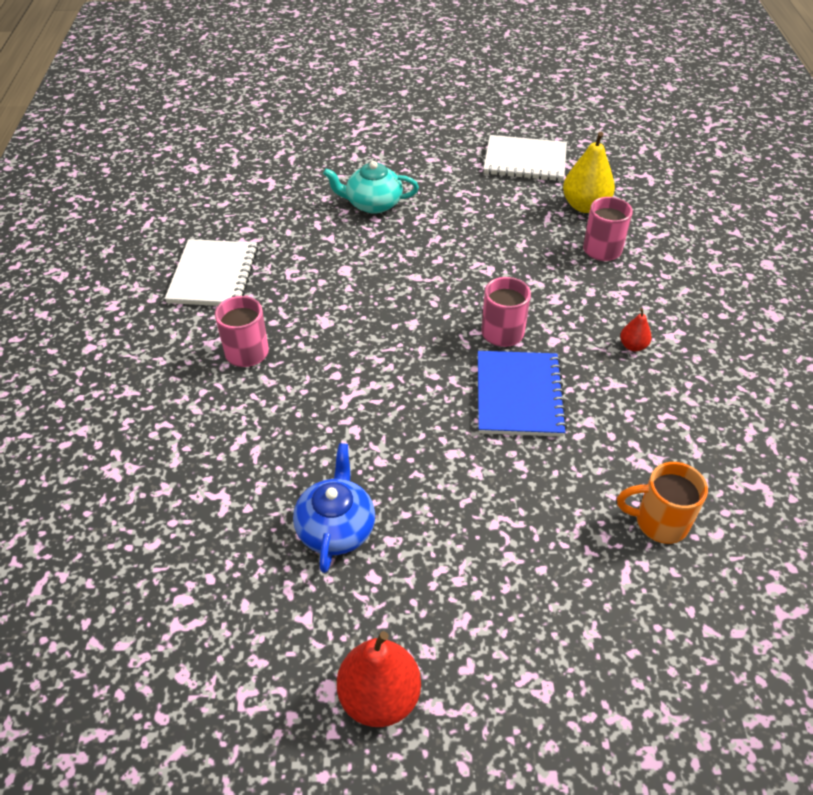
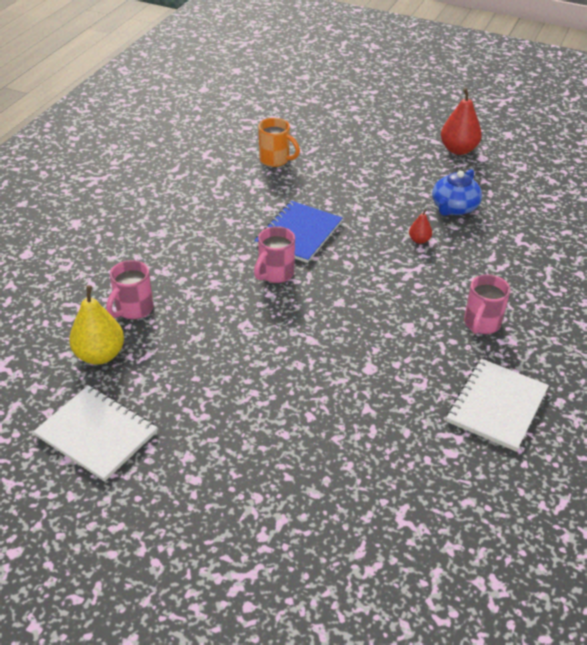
camera: 155 degrees left, 5 degrees down
(372, 204) = (301, 436): turquoise teapot -> none
(633, 346) = (194, 236): red pear -> red pear (419, 240)

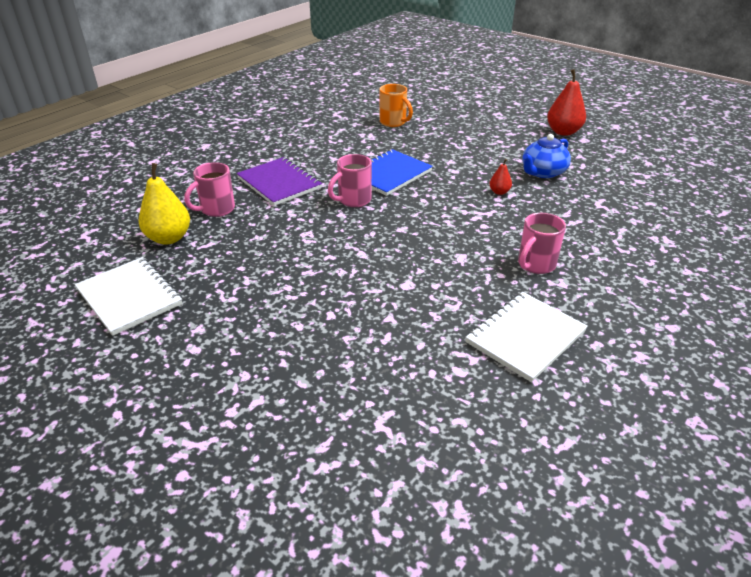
camera: 15 degrees right, 5 degrees down
(185, 263) = (279, 183): none -> purple notebook

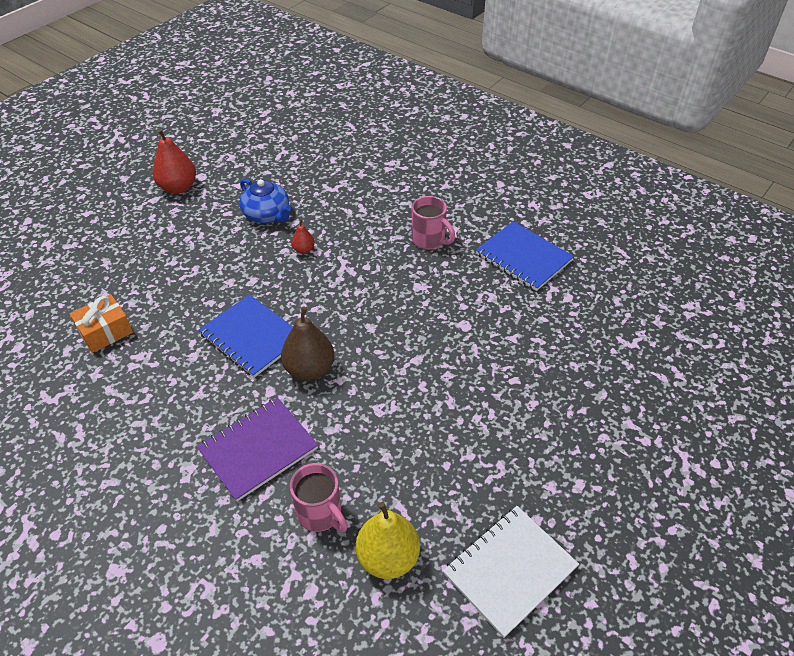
camera: 90 degrees left, 10 degrees up
(353, 200) = (310, 369): pink mug -> brown pear
(393, 122) = (105, 331): orange mug -> orange gift
(525, 337) = (523, 257): white notebook -> blue notebook

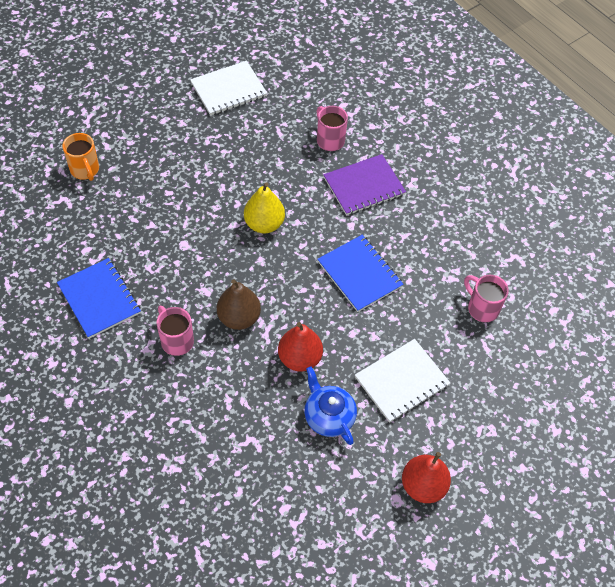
camera: 170 degrees left, 10 degrees up
(105, 331) = (482, 308): orange gift -> pink mug
(198, 251) = (401, 381): none -> white notebook
(304, 250) = (299, 358): red pear -> red pear, size x1.97
(310, 369) = (318, 235): brown pear -> brown pear (239, 317)
(388, 557) = (295, 110): yellow pear -> yellow pear (264, 224)
(633, 384) = (85, 170): none -> orange mug

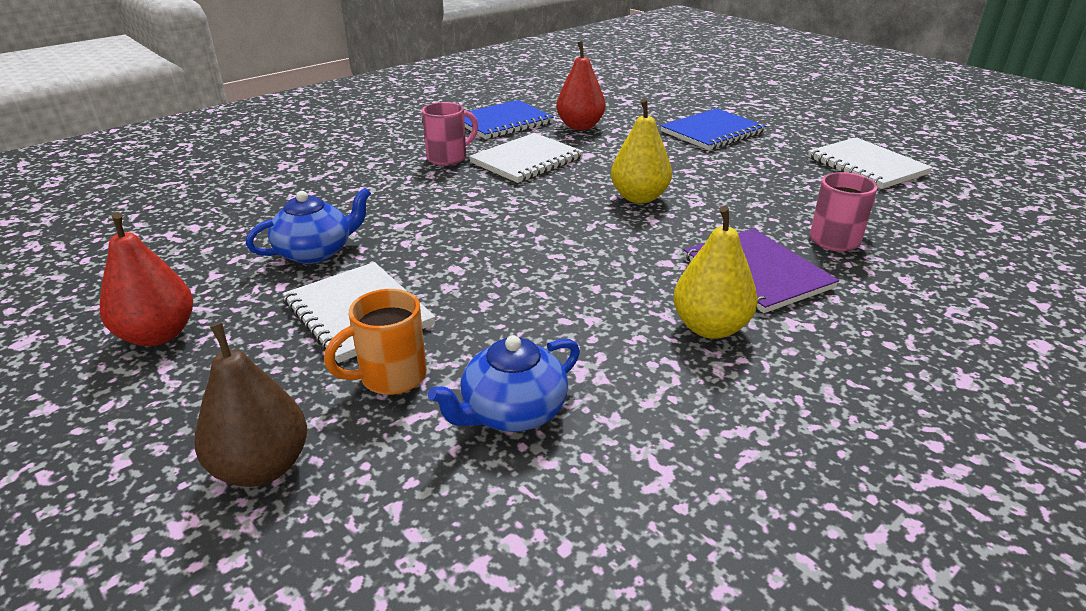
camera: 90 degrees right, 25 degrees down
(85, 170) = (672, 106): orange mug -> orange mug (391, 377)
(189, 286) = (526, 160): none -> white notebook
(239, 317) = (481, 189): brown pear -> brown pear (262, 467)
(299, 358) = (415, 229): red pear -> red pear (580, 126)
(359, 274) = (568, 271): blue notebook -> blue notebook (712, 132)
(416, 219) = (710, 328): none -> yellow pear
(482, 308) = (512, 412): pink mug -> blue teapot

